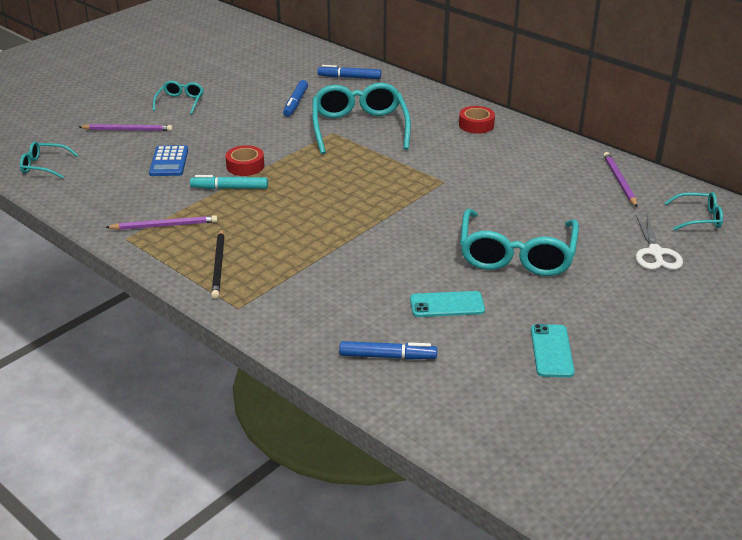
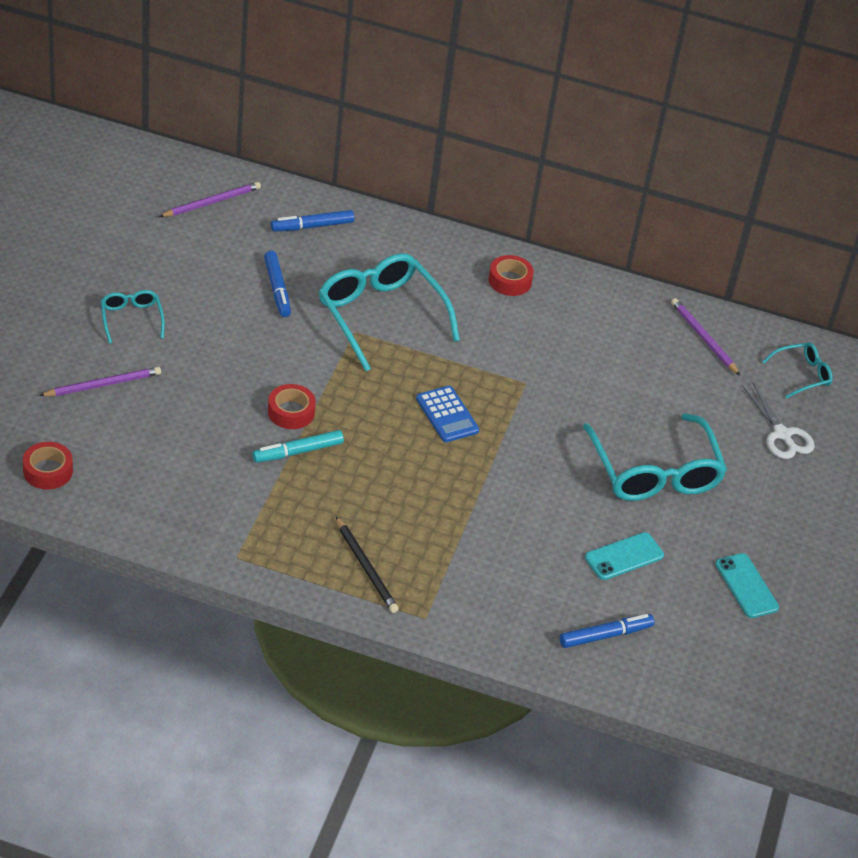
camera: 30 degrees left, 10 degrees up
(44, 166) = (48, 471): turquoise glasses -> red tape
(164, 225) = (266, 527): purple pencil -> purple pencil (211, 202)
(169, 162) = (196, 427): blue calculator -> blue calculator (447, 415)

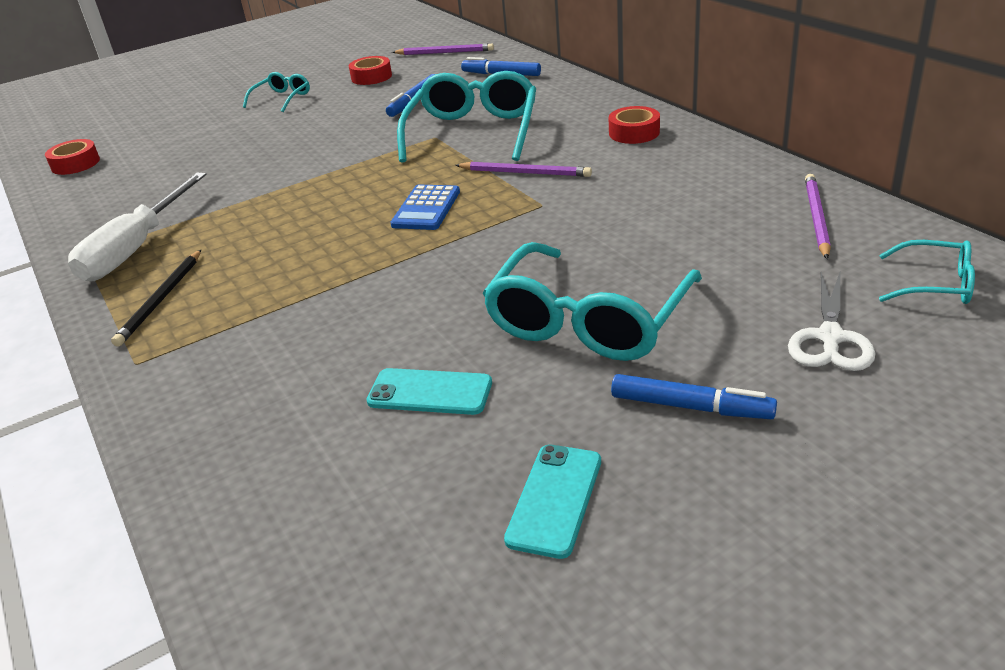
camera: 50 degrees right, 10 degrees down
(102, 385) = (198, 127): purple pencil -> purple pencil (524, 173)
(272, 535) = (136, 248): none -> white screwdriver
(291, 412) = (297, 173): red tape -> red tape (371, 77)
(298, 452) = (256, 199): turquoise marker -> none
(605, 635) = (280, 471): blue marker -> blue marker (691, 407)

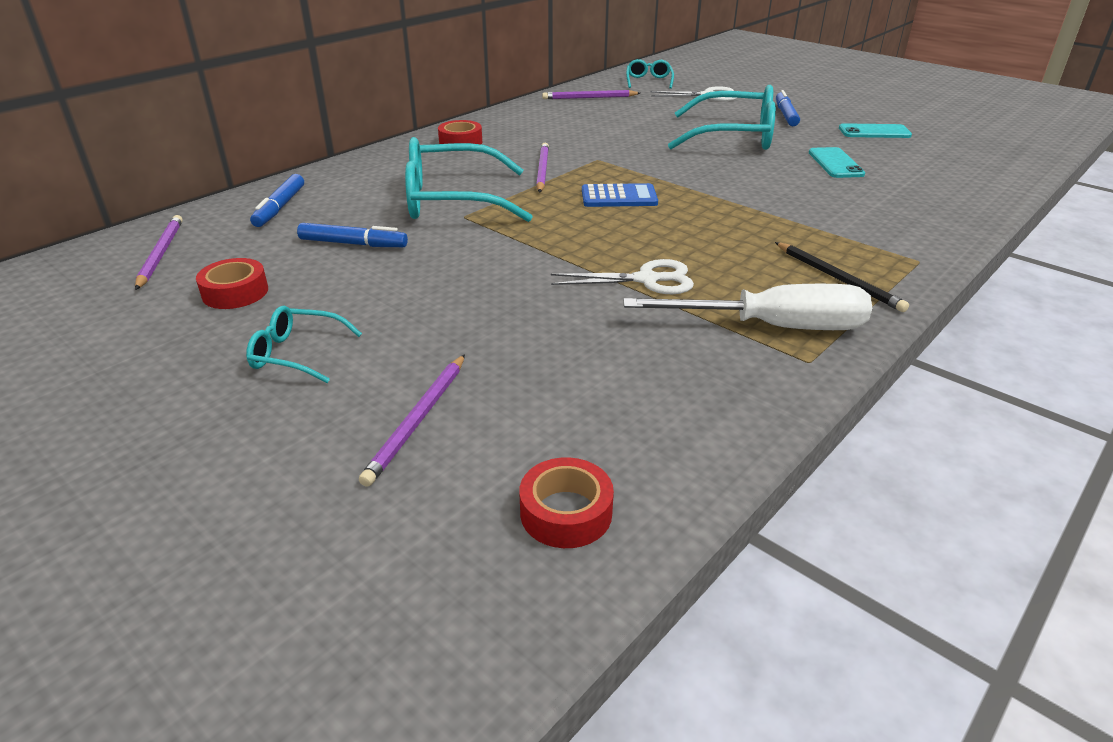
camera: 110 degrees left, 0 degrees up
(161, 299) = (837, 279): black pencil -> black pencil turned 60 degrees clockwise
(185, 130) = (418, 419): none -> purple pencil
(255, 206) = (647, 280): none -> white scissors

